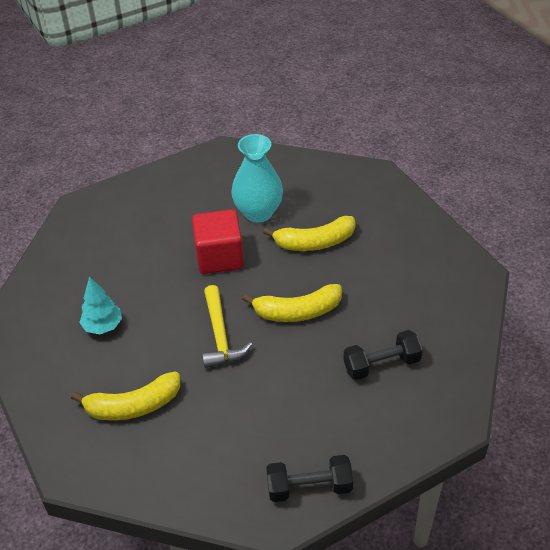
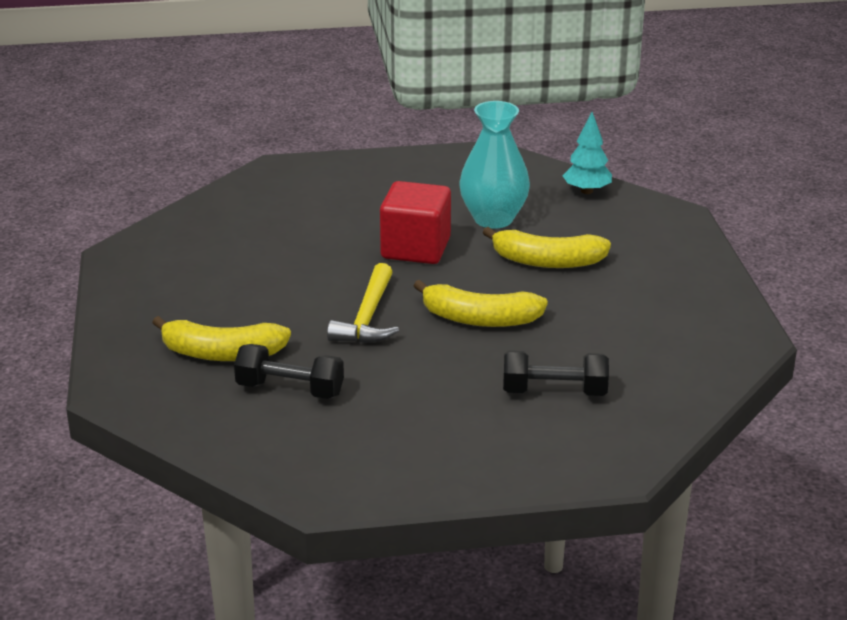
camera: 20 degrees right, 15 degrees down
(103, 326) = (233, 277): turquoise tree -> turquoise tree (586, 191)
(309, 487) = (382, 477): black dumbbell -> black dumbbell (290, 390)

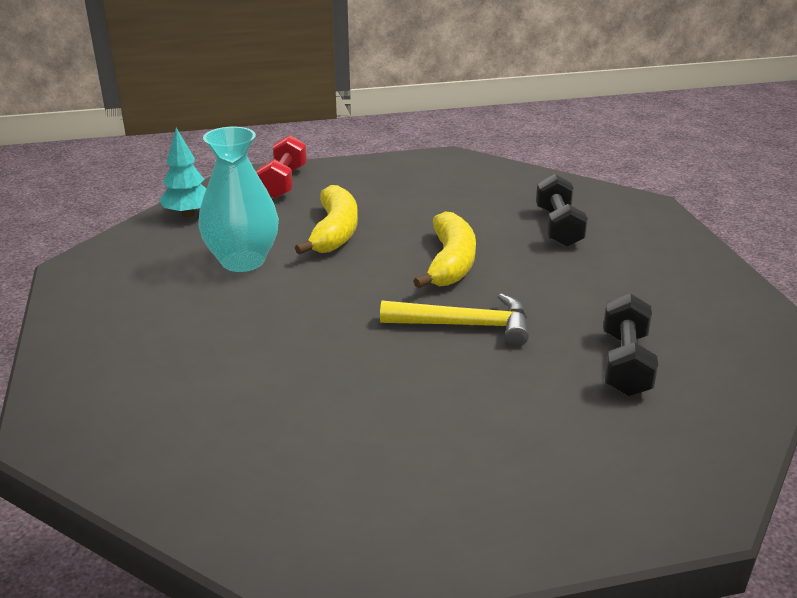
camera: 95 degrees left, 0 degrees up
(222, 353) = (576, 422): yellow banana -> none
(415, 248) = (309, 304): red cube -> none
(662, 235) = (283, 183): none -> red dumbbell

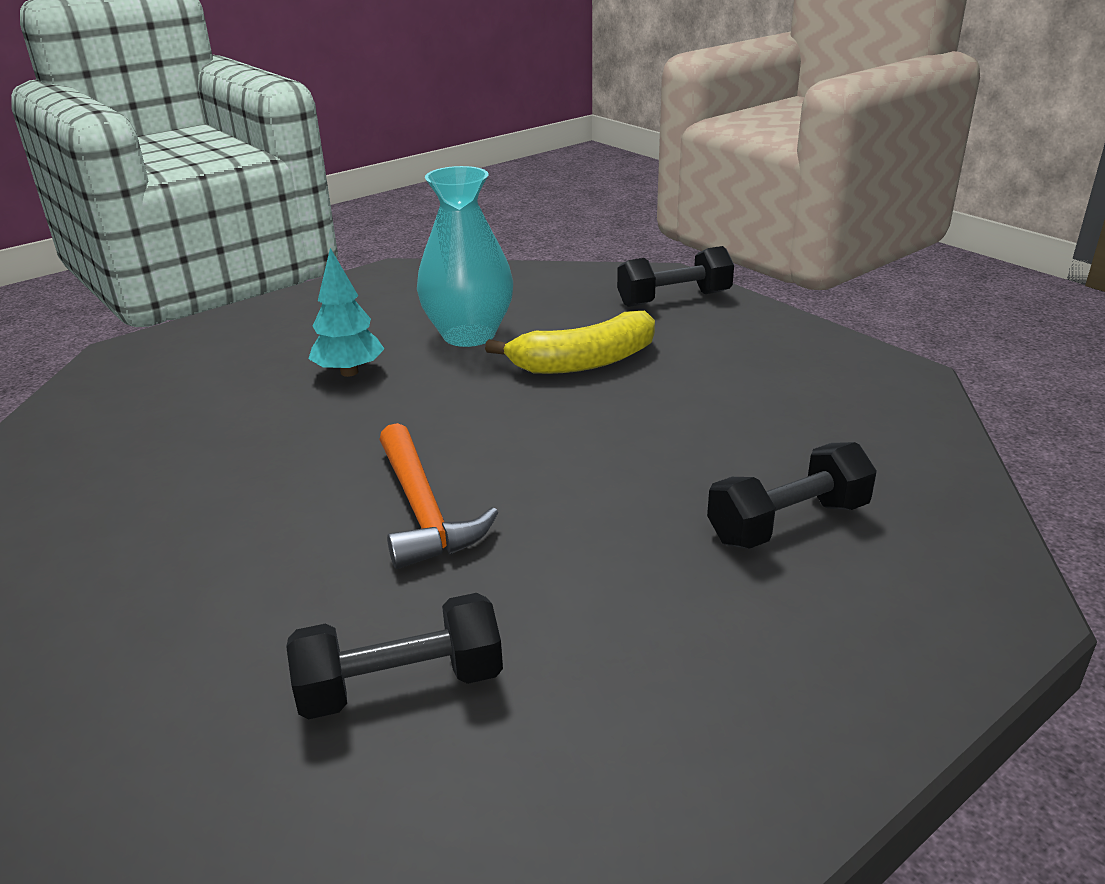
camera: 65 degrees right, 0 degrees up
(188, 214) = (543, 279): turquoise tree -> turquoise tree (349, 372)
(283, 183) = (674, 299): red dumbbell -> black dumbbell
(450, 263) = (580, 458): yellow banana -> none
(465, 325) = (424, 511): yellow hammer -> orange hammer

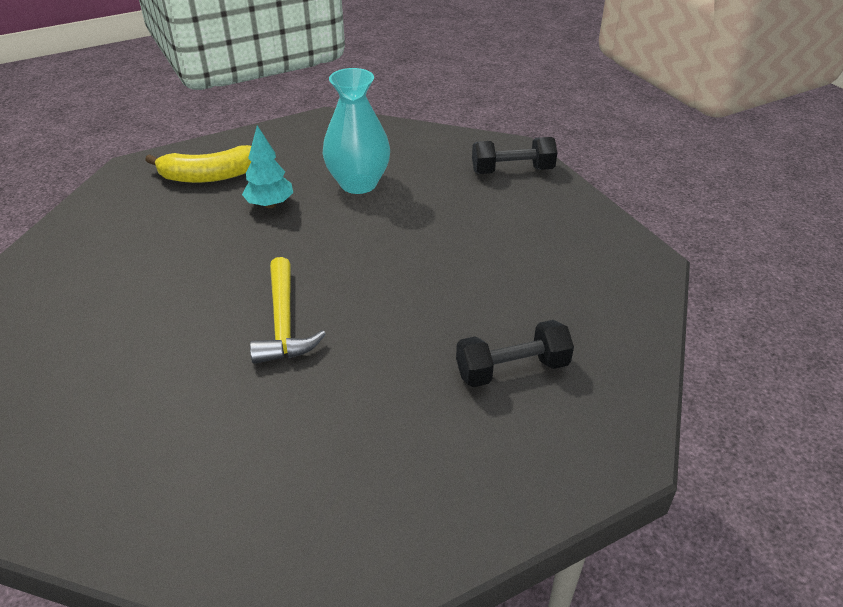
camera: 10 degrees right, 10 degrees up
(401, 685) = (233, 443): black dumbbell -> none
(424, 511) = (284, 323): orange hammer -> yellow hammer
(584, 362) = (428, 218): yellow banana -> yellow banana (209, 176)

